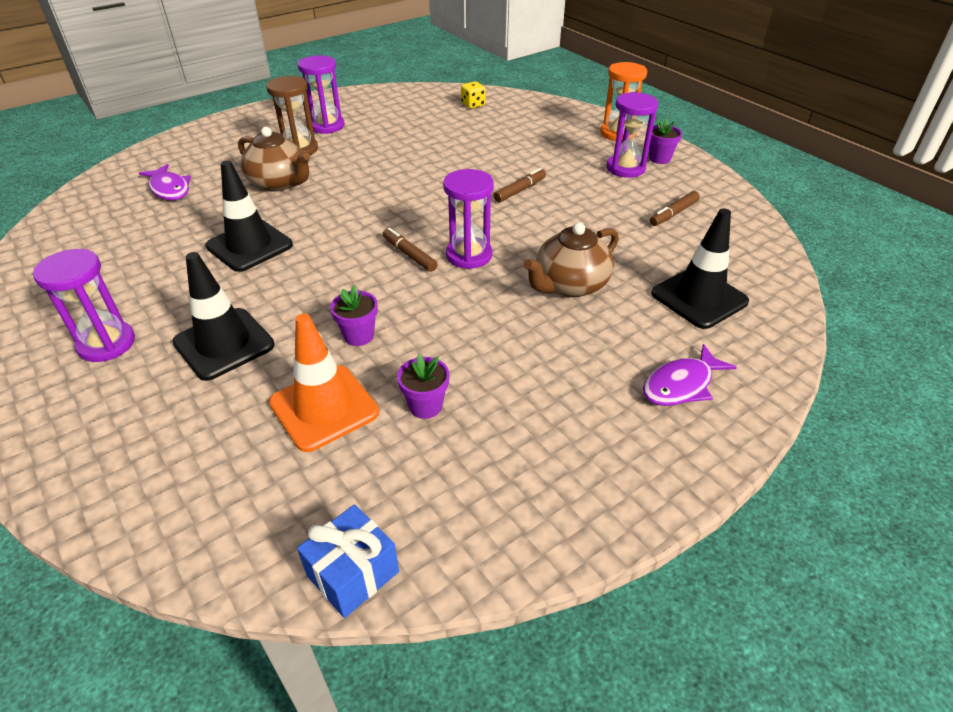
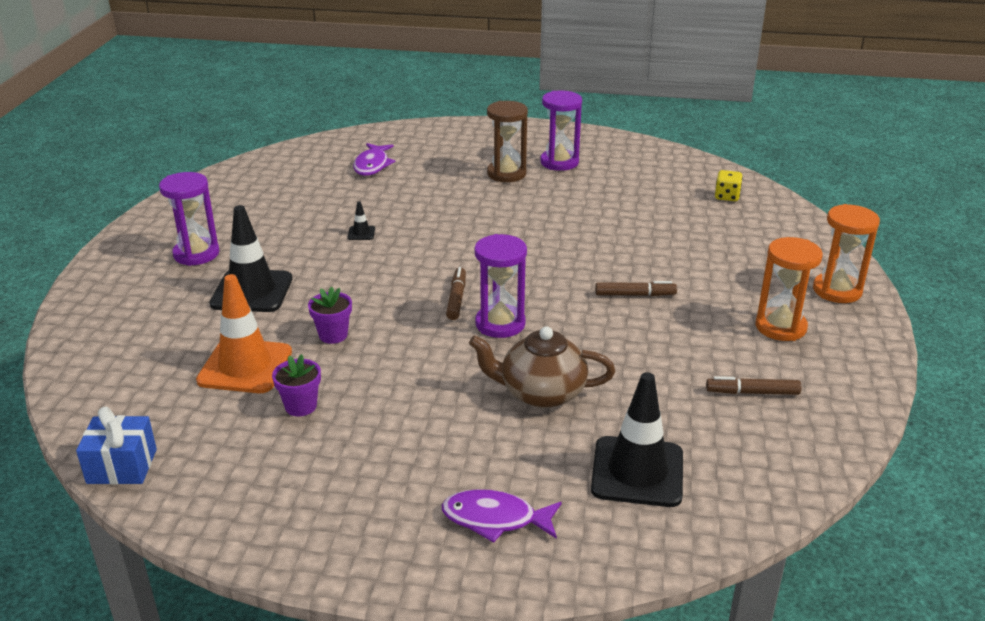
camera: 45 degrees right, 10 degrees down
(249, 246) = (361, 233): black traffic cone -> black traffic cone, size x0.41
(279, 183) = (450, 195): brown teapot -> none
(625, 168) = (780, 327): purple hourglass -> orange hourglass
(659, 159) = (839, 336): purple flower pot -> none

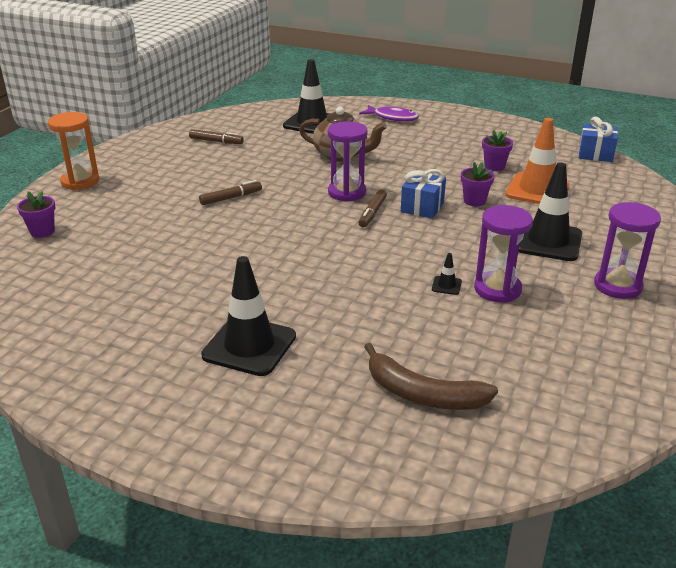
camera: 165 degrees left, 0 degrees up
(372, 165) = (422, 394): purple fish -> brown banana
(398, 315) = (422, 207): none -> blue gift
(506, 174) = (249, 346): brown hourglass -> black traffic cone
(559, 162) = (168, 355): purple hourglass -> purple hourglass (497, 289)
(635, 295) = (231, 198): brown marker -> brown marker turned 135 degrees clockwise
(726, 196) = (40, 273): yellow dice -> none
(780, 327) = (154, 167): orange hourglass -> none
(782, 229) = (42, 231): none -> purple flower pot

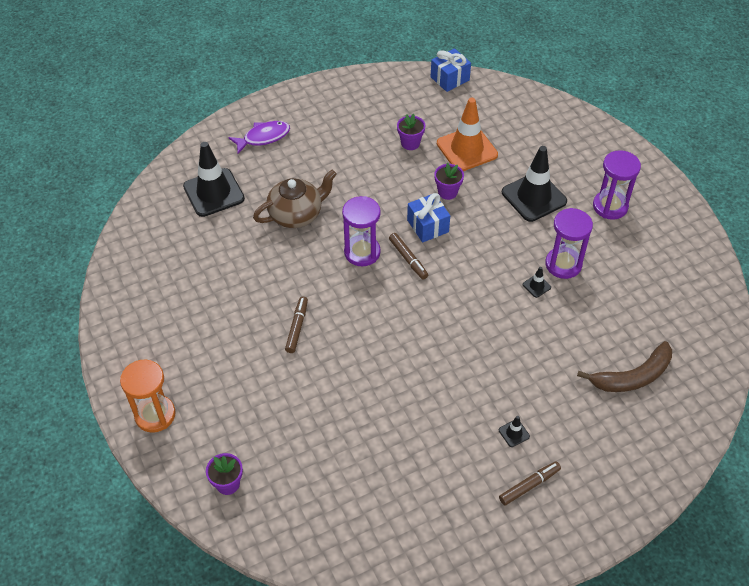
camera: 50 degrees left, 20 degrees up
(216, 141) = (177, 277): brown marker -> brown marker (529, 485)
(249, 346) = (514, 433): black traffic cone -> black traffic cone, size x0.41

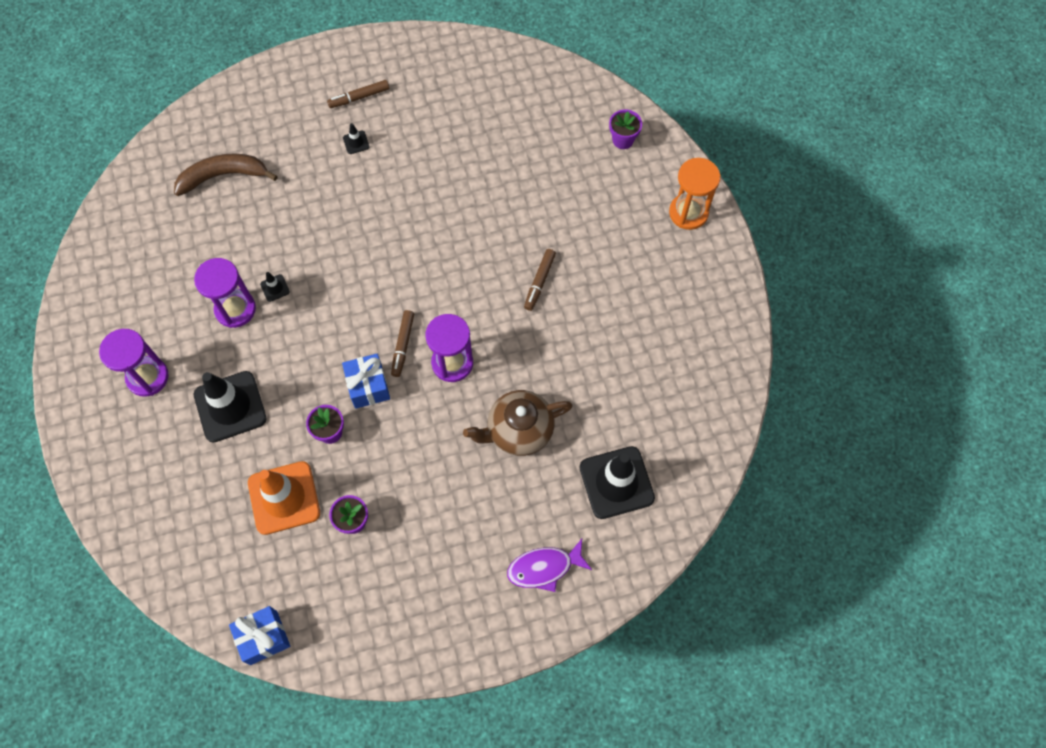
camera: 170 degrees left, 15 degrees up
(408, 259) = (403, 345): brown marker -> brown marker turned 150 degrees counterclockwise

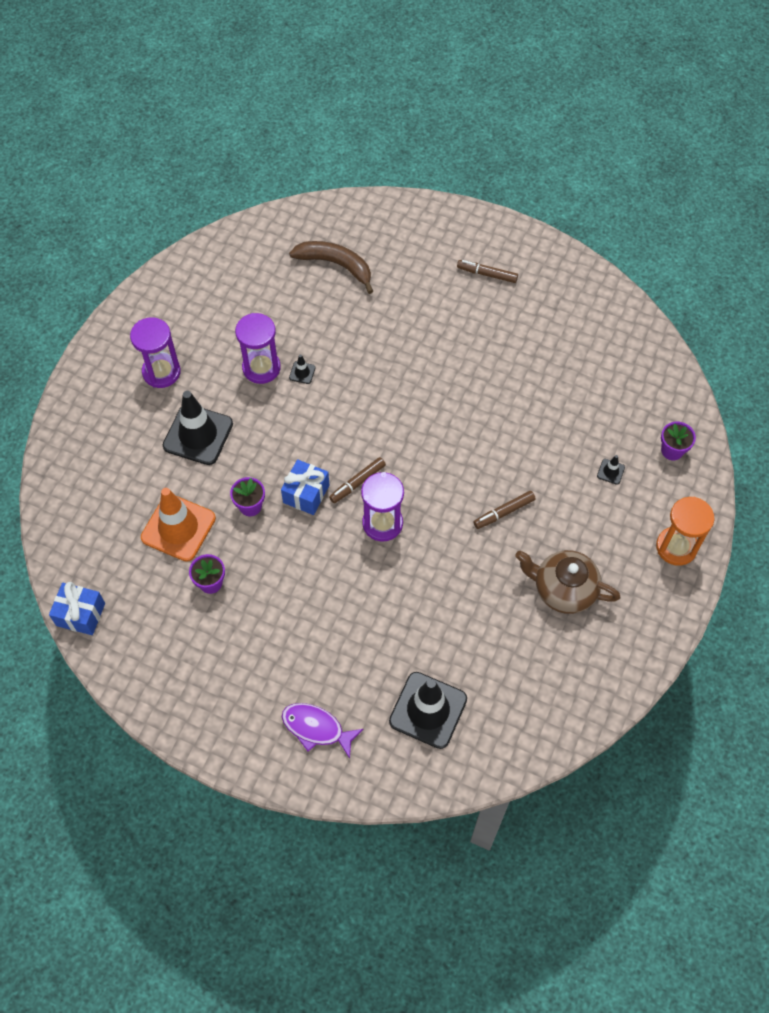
camera: 40 degrees right, 5 degrees down
(356, 142) = (455, 306): black traffic cone -> black traffic cone (610, 471)
(519, 430) = (388, 612): brown teapot -> brown teapot (563, 589)

